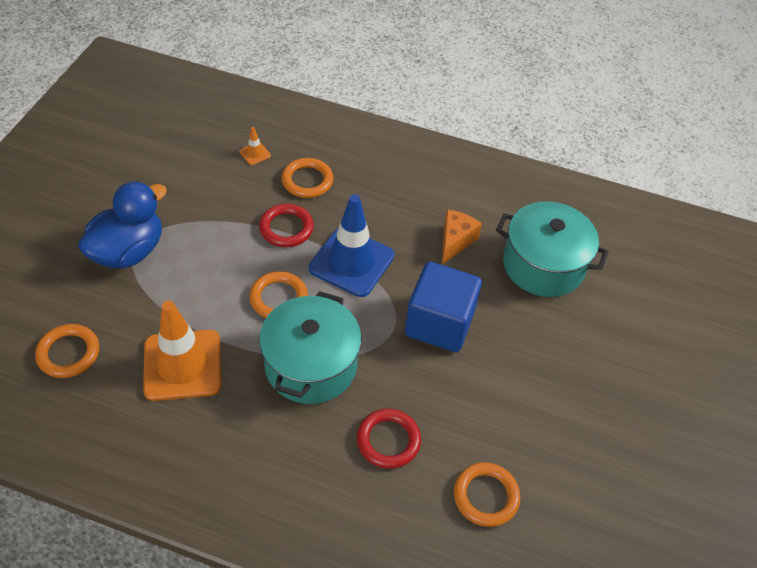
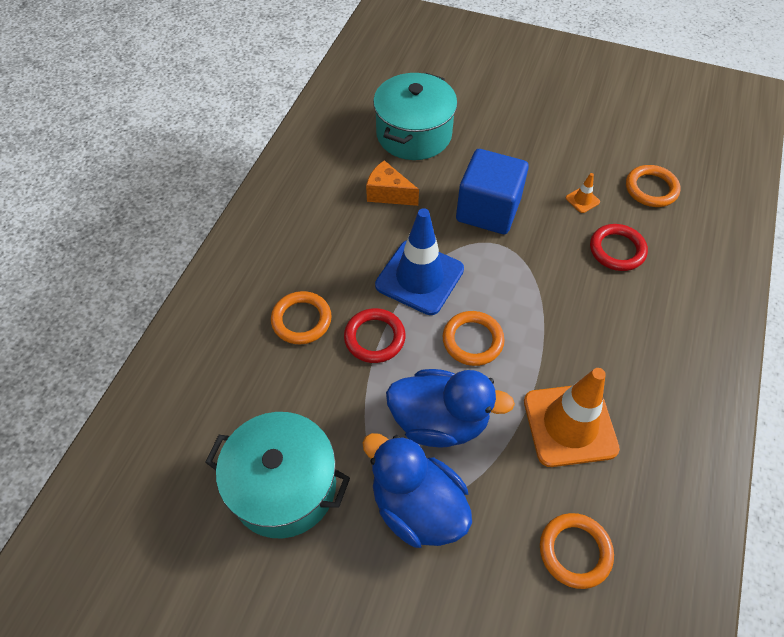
camera: 85 degrees left, 5 degrees up
(200, 269) = (439, 421): none -> blue duck
(255, 153) = (253, 377): orange traffic cone -> orange traffic cone (582, 200)
(311, 365) = (550, 309): turquoise pot -> turquoise pot (284, 486)

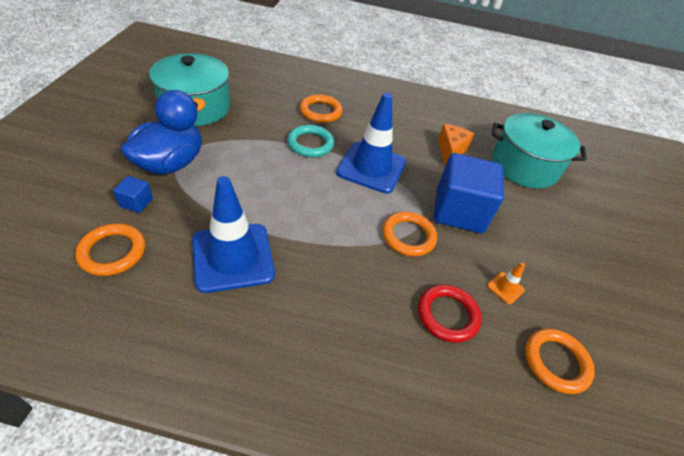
camera: 75 degrees right, 10 degrees down
(374, 338) = (310, 144): red ring -> turquoise ring
(439, 421) = (239, 176): blue duck -> none
(472, 340) = (315, 196): orange ring -> orange ring (408, 236)
(494, 538) = (136, 203): none -> blue cube
(570, 425) = (233, 257): orange traffic cone -> blue traffic cone

